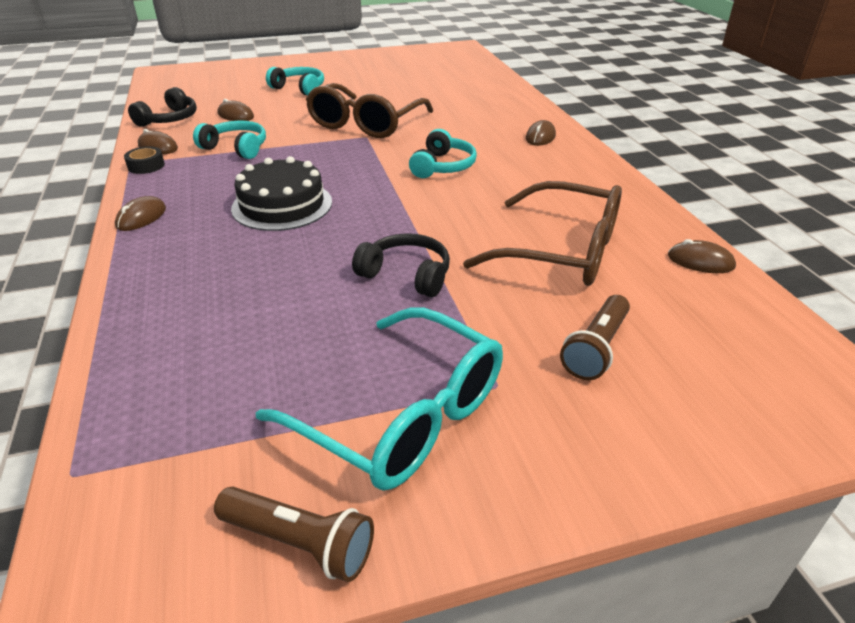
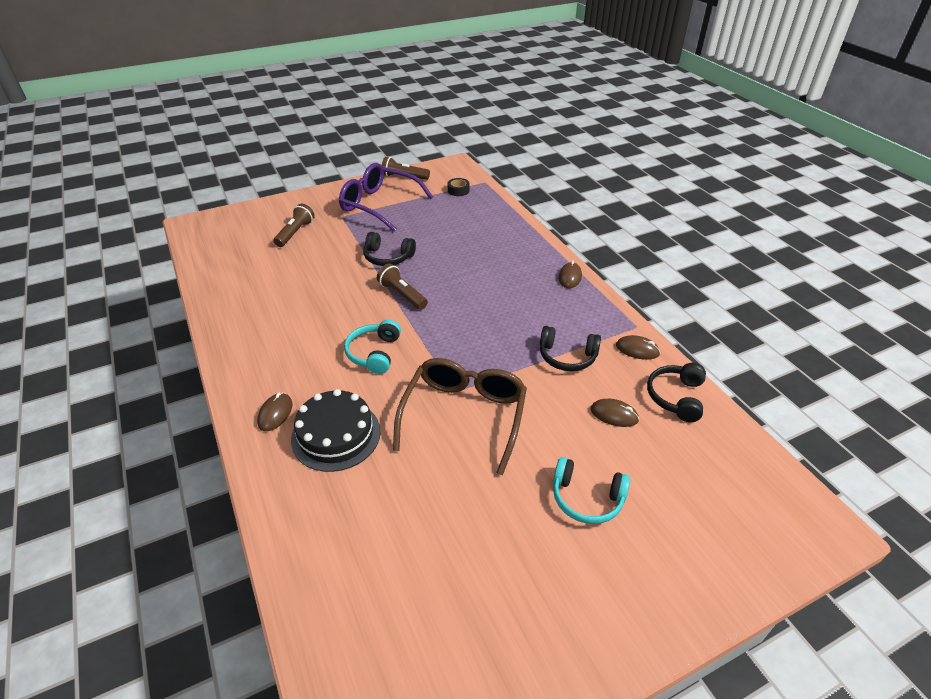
camera: 170 degrees right, 5 degrees up
(146, 166) = (620, 324): black tape -> black tape (458, 190)
(236, 148) = (567, 357): turquoise headphones -> black headphones
(282, 205) = (485, 297): black cake -> black cake (336, 435)
(396, 218) = (402, 295): none -> brown flashlight
(403, 415) = (379, 204): turquoise glasses -> purple glasses
(562, 251) = (295, 281): brown glasses -> none
(700, 261) = (212, 283): brown mouse -> none

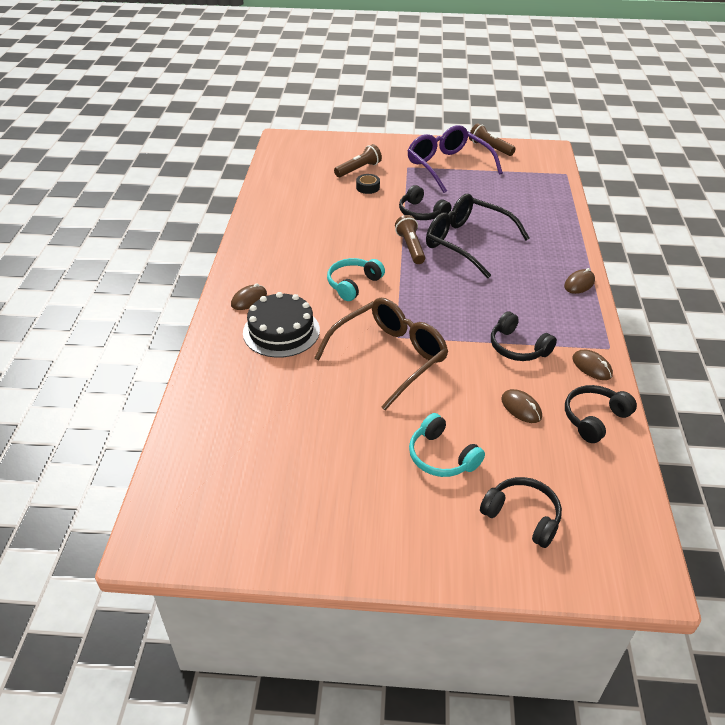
camera: 30 degrees right, 0 degrees up
(449, 272) = (466, 242): none -> black glasses
(458, 190) = (533, 174): black tape -> black tape (368, 187)
(696, 523) = (522, 516): none -> black headphones

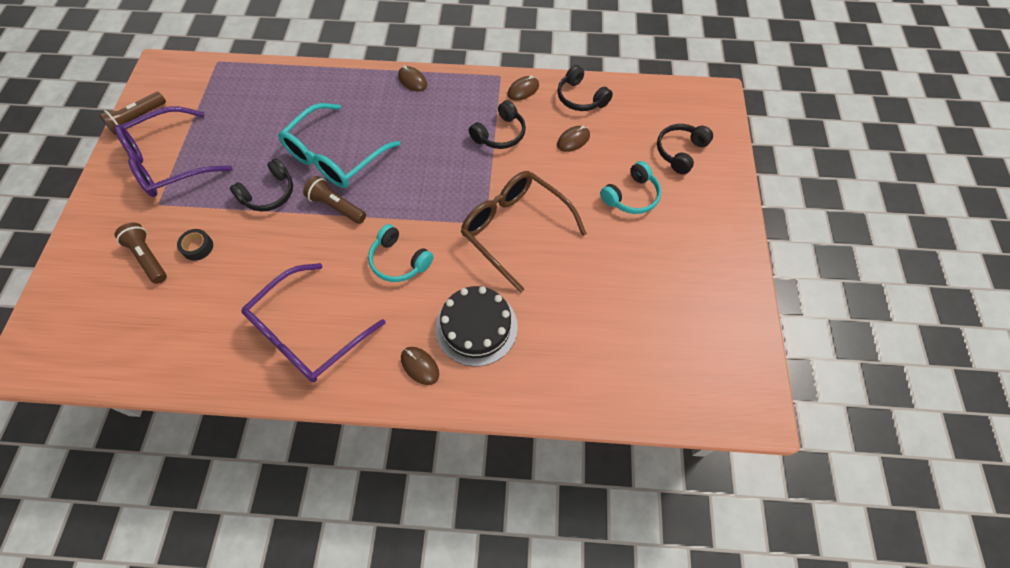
camera: 90 degrees left, 20 degrees up
(287, 242) = (307, 333): none -> purple glasses
(411, 247) = (336, 206): brown flashlight -> brown flashlight turned 45 degrees clockwise
(466, 242) = (334, 157): black glasses -> turquoise glasses

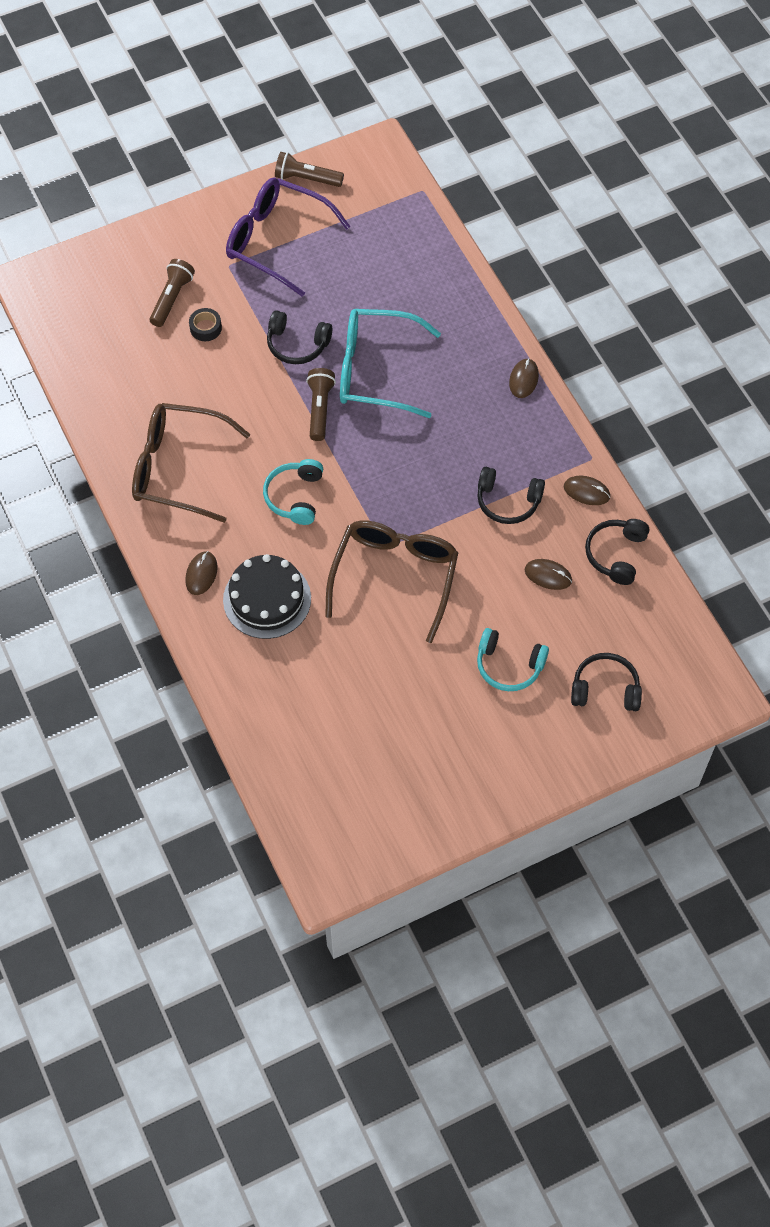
camera: 60 degrees right, 0 degrees up
(307, 333) = (178, 468): purple glasses -> brown glasses

